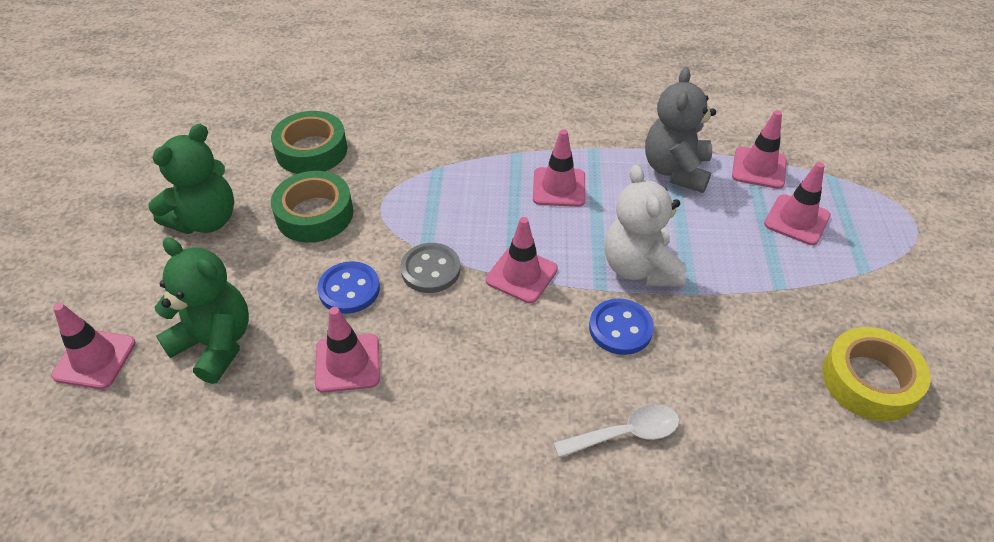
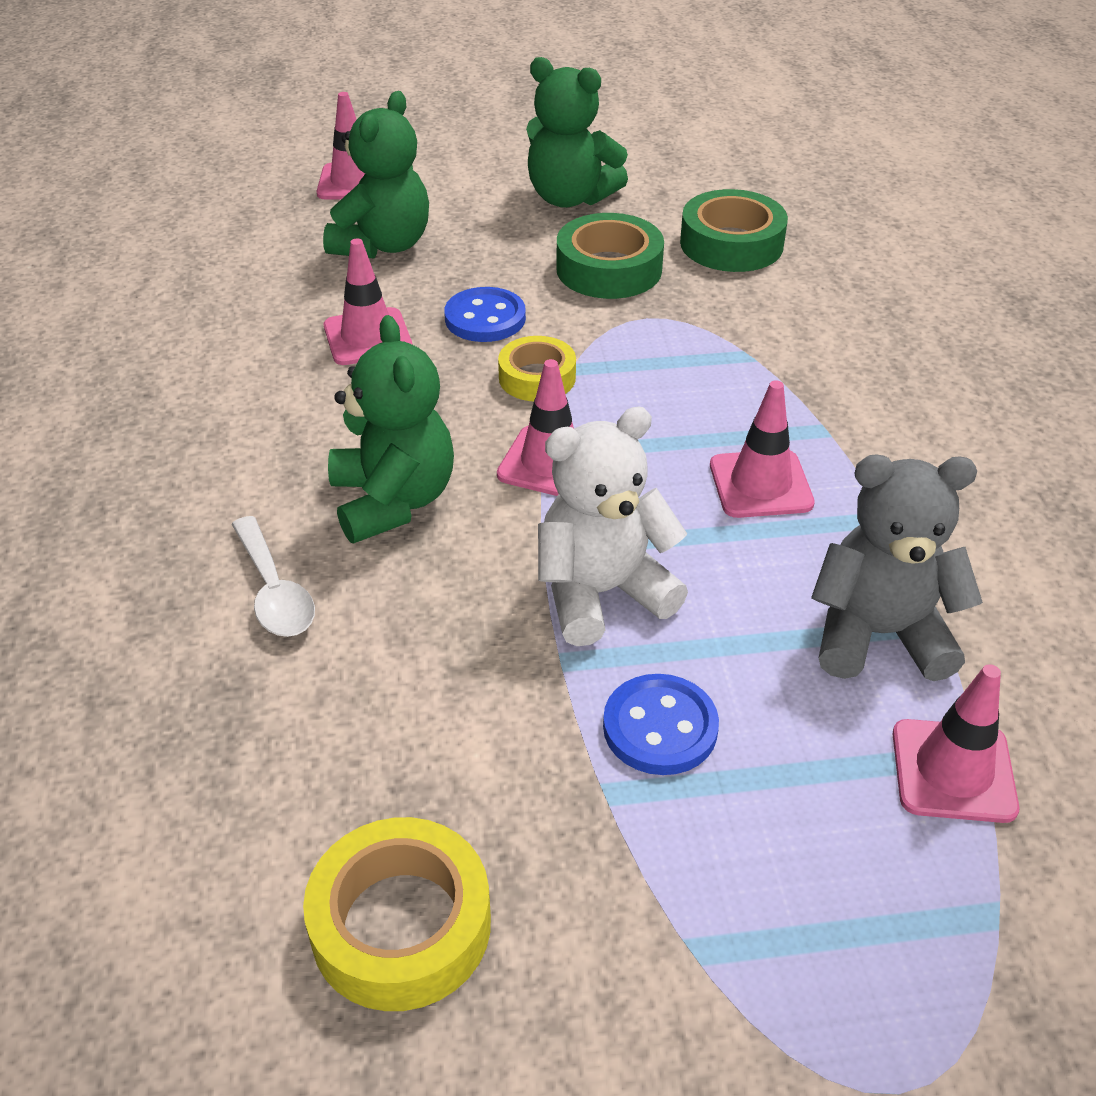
camera: 80 degrees right, 5 degrees down
(430, 270) = (537, 378): grey button -> yellow tape
(545, 361) = (393, 501): none -> green teddy bear
(620, 328) = (466, 576): blue button -> blue button (660, 727)
(797, 220) = (812, 832): pink traffic cone -> none

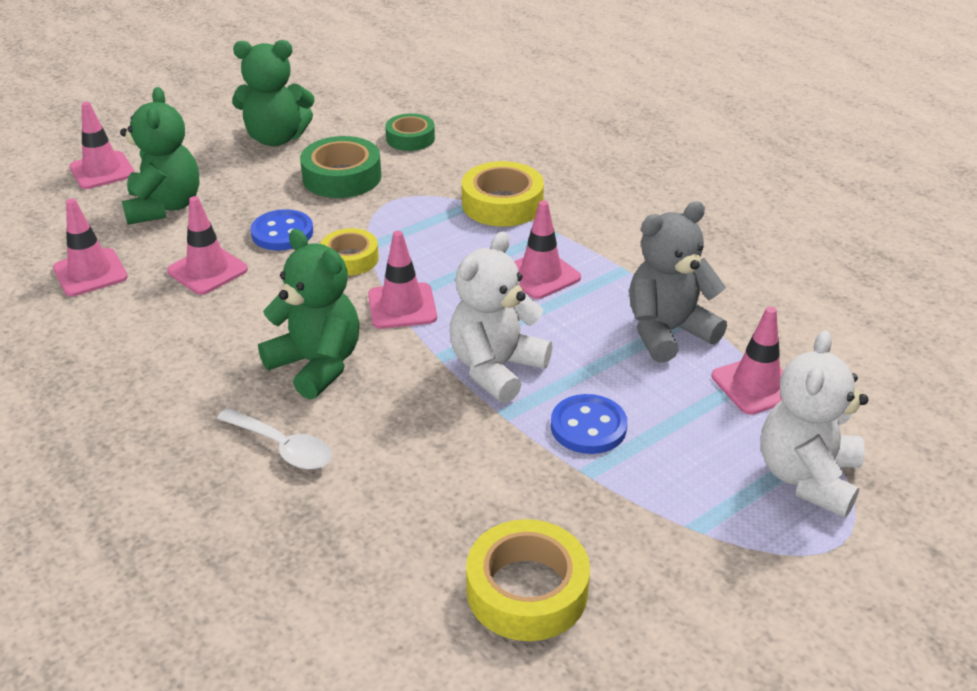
camera: 30 degrees left, 5 degrees down
(248, 298) = (90, 273): none -> pink traffic cone
(731, 244) = (410, 138): green tape -> green tape, size x0.65
(784, 368) = (502, 204): none -> yellow tape
(926, 955) = (807, 477): none -> white teddy bear

